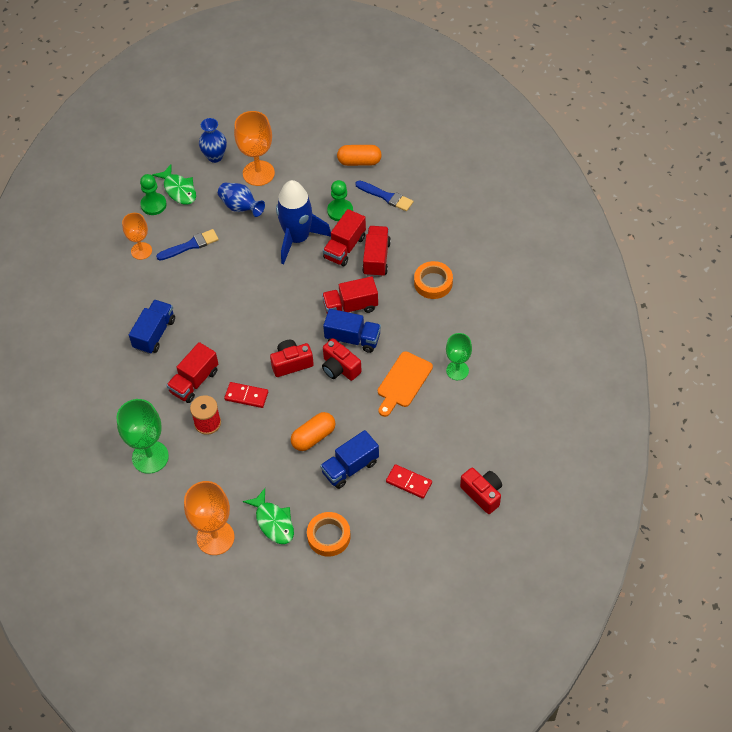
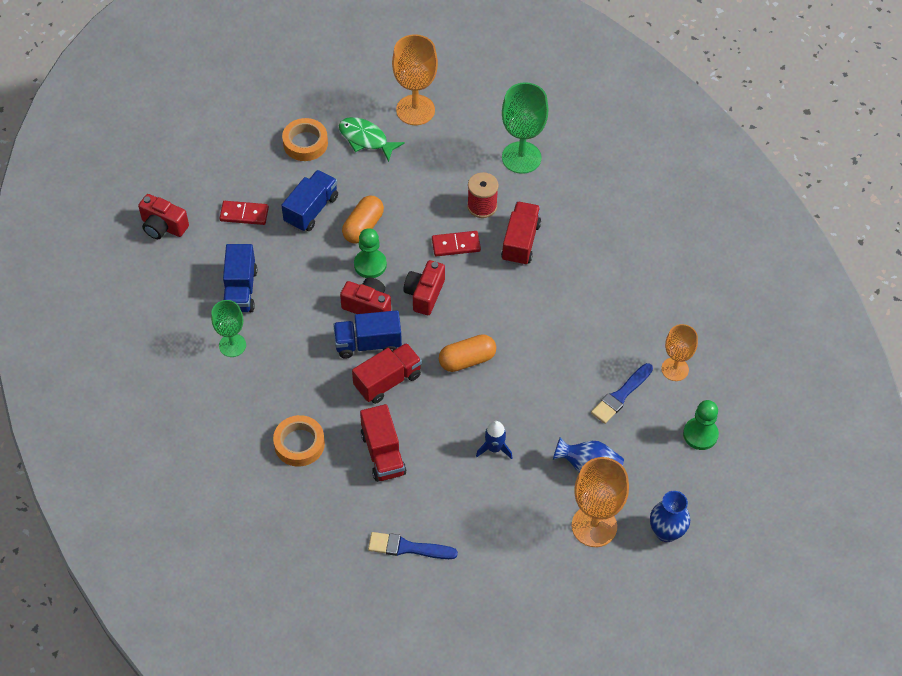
camera: 155 degrees right, 0 degrees up
(154, 334) = (595, 278): blue truck -> blue truck (240, 290)
(179, 190) = (682, 466): green fish -> none
(291, 363) = (424, 294): red camera -> red camera turned 150 degrees clockwise
(297, 238) = (494, 448): blue rocket -> blue rocket, size x0.45
(340, 211) = (459, 505): green pawn -> green pawn (370, 264)
(345, 247) = (429, 455): red truck -> none
(359, 162) = (468, 591): orange capsule -> orange capsule (467, 360)
(403, 382) = (290, 313): orange cutting board -> none

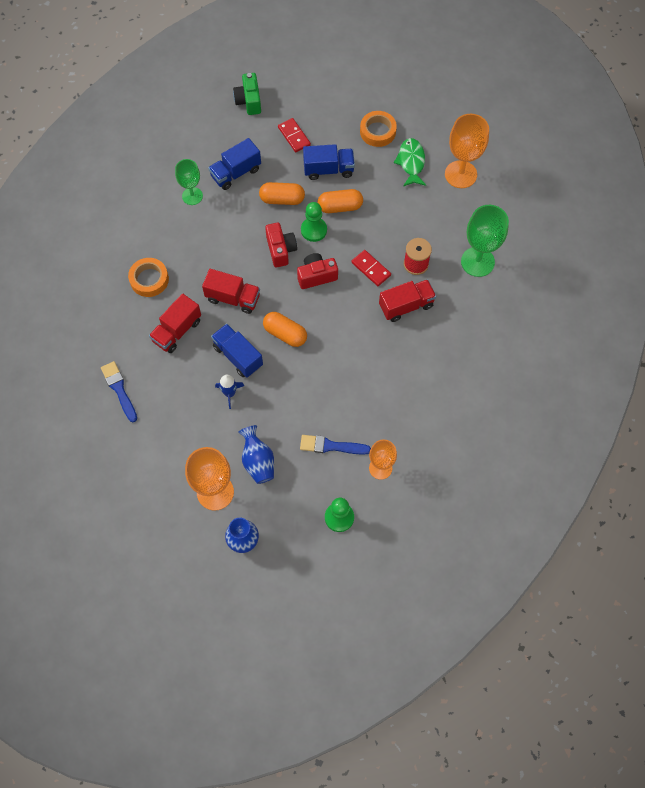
camera: 55 degrees right, 10 degrees up
(163, 226) = (249, 101): red camera -> green camera
(310, 269) = (282, 199): none -> orange capsule
(368, 344) = (252, 269): blue truck -> blue truck (238, 356)

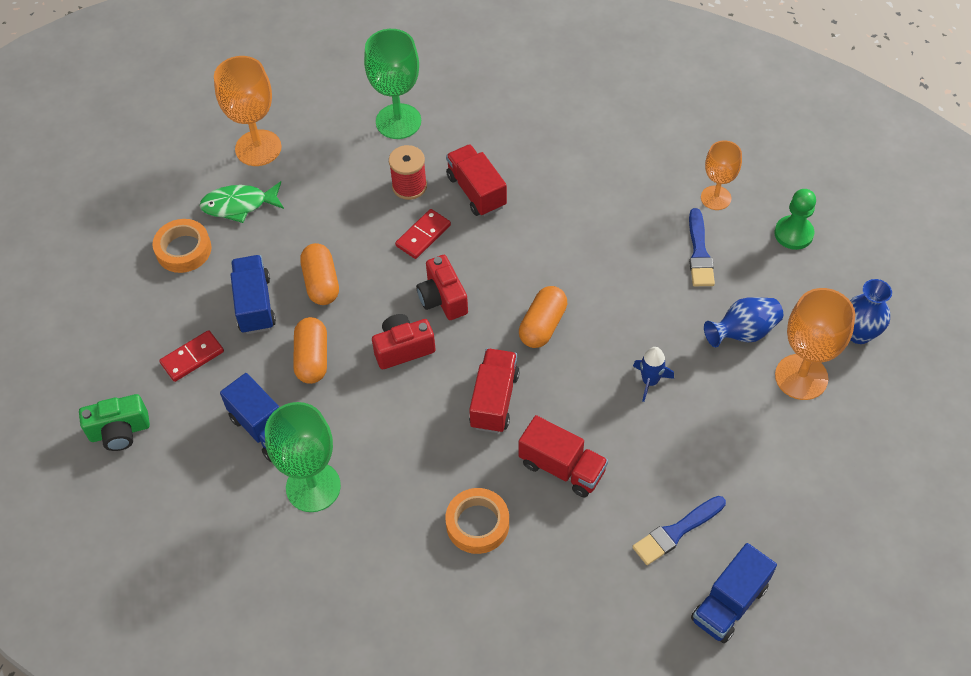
camera: 95 degrees left, 10 degrees down
(192, 196) = (313, 487): green goblet -> green goblet, size x1.57
(238, 356) = (589, 379): blue truck -> blue truck (729, 603)
(314, 230) = (364, 311): green pawn -> none

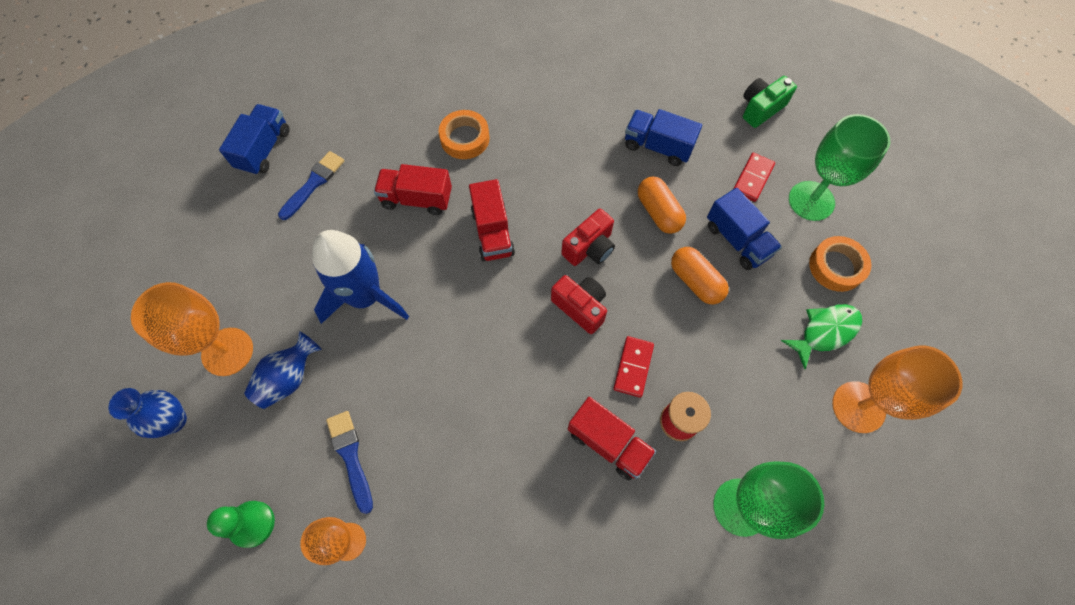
camera: 155 degrees right, 10 degrees up
(313, 487) = (596, 121): green goblet -> green goblet (811, 201)
(542, 325) = (479, 315): orange capsule -> none
(650, 381) = (365, 297): blue rocket -> blue rocket, size x2.22

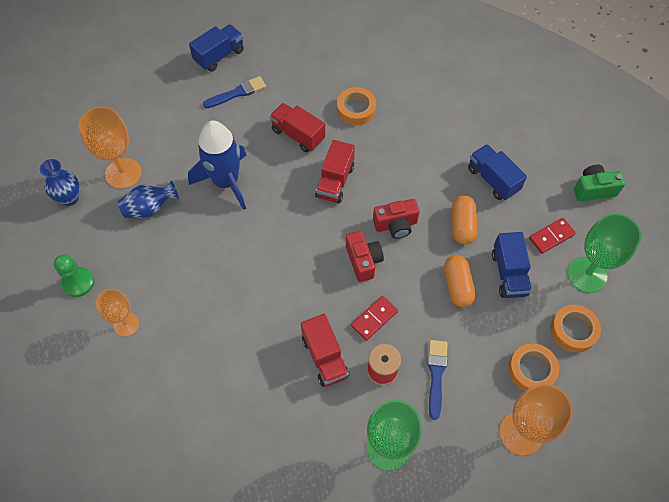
camera: 30 degrees right, 5 degrees down
(350, 456) = (158, 275): blue brush -> blue brush (436, 374)
(825, 332) = (531, 370): green fish -> orange tape

